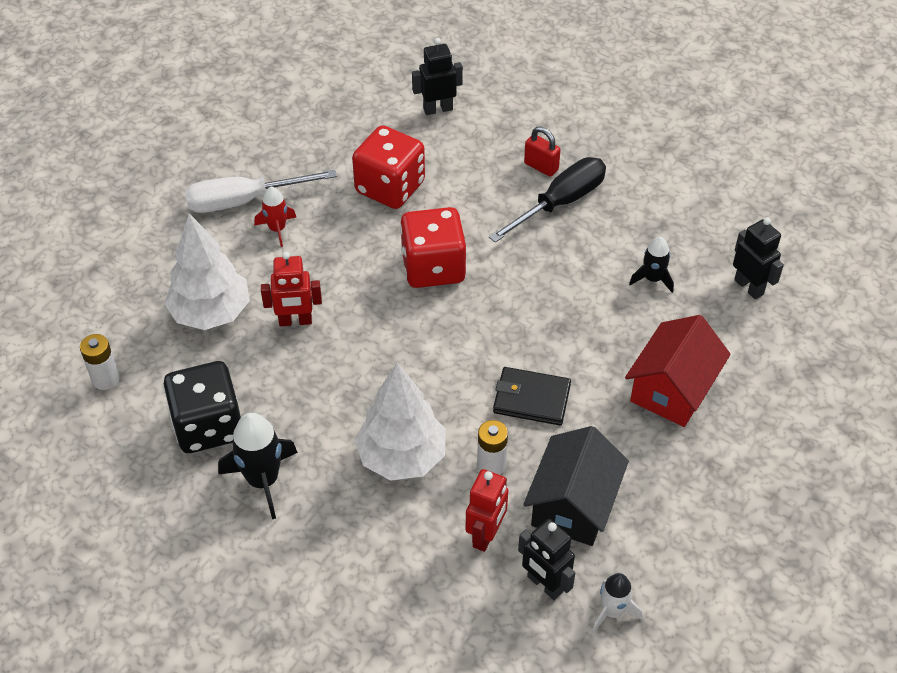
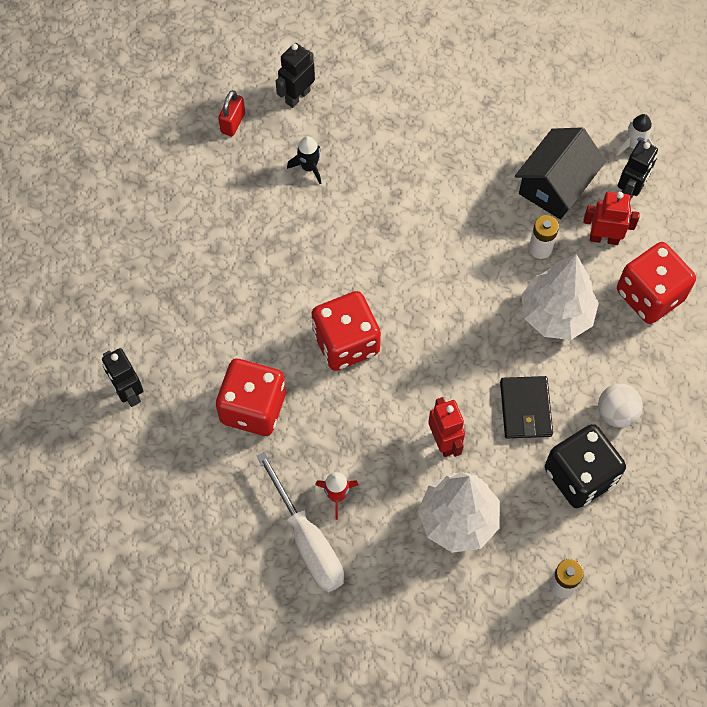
camera: 105 degrees left, 15 degrees up
(262, 480) = (616, 413): black rocket -> white ball
(394, 561) = (649, 295): none -> red dice
(531, 399) = (466, 233): black wallet -> black wallet (525, 409)
(541, 167) = (191, 280): red padlock -> red padlock (233, 123)
(560, 203) = (235, 255): black screwdriver -> none
(573, 505) = (555, 185): black house -> black house turned 60 degrees counterclockwise
(672, 389) = (423, 136): red house -> none

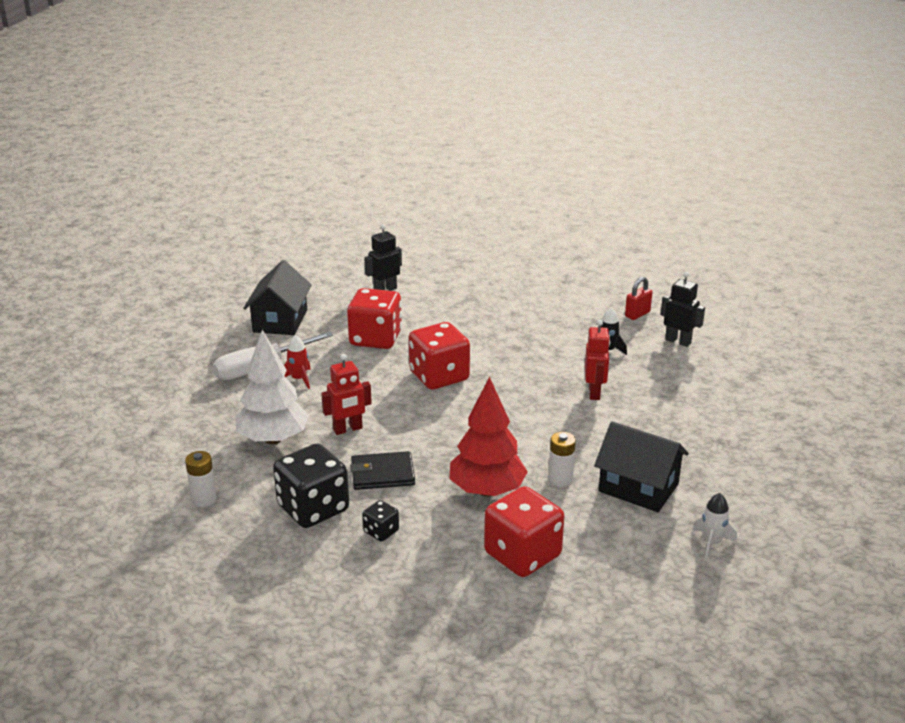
camera: 85 degrees right, 35 degrees down
(193, 523) = (280, 321): none -> black house
(233, 123) = (637, 314): red padlock -> red padlock turned 60 degrees counterclockwise
(556, 314) = (487, 491): white tree -> red tree
(604, 238) = (584, 521): red robot -> red robot (594, 392)
(616, 413) = (381, 531): white ball -> black dice
(630, 191) = (650, 540): black robot -> none

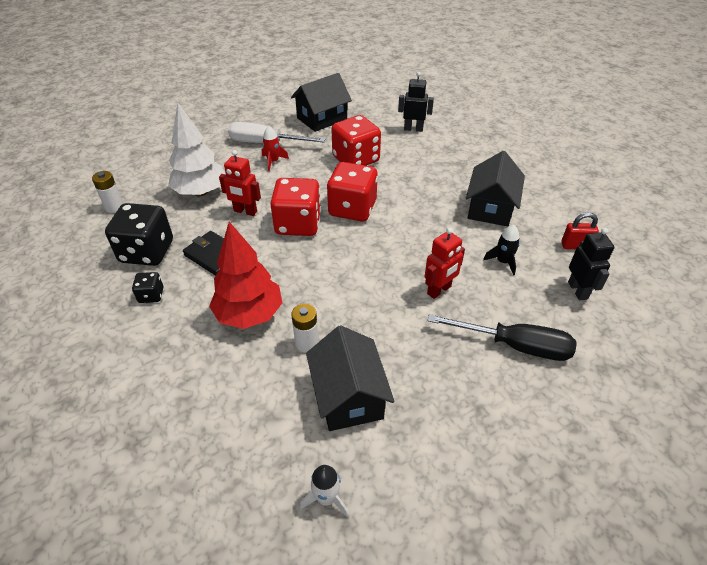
camera: 45 degrees right, 15 degrees up
(522, 555) = (191, 383): red dice -> red dice (298, 224)
(544, 319) = (490, 208): none -> black house
(689, 395) = (515, 346): none -> black screwdriver

